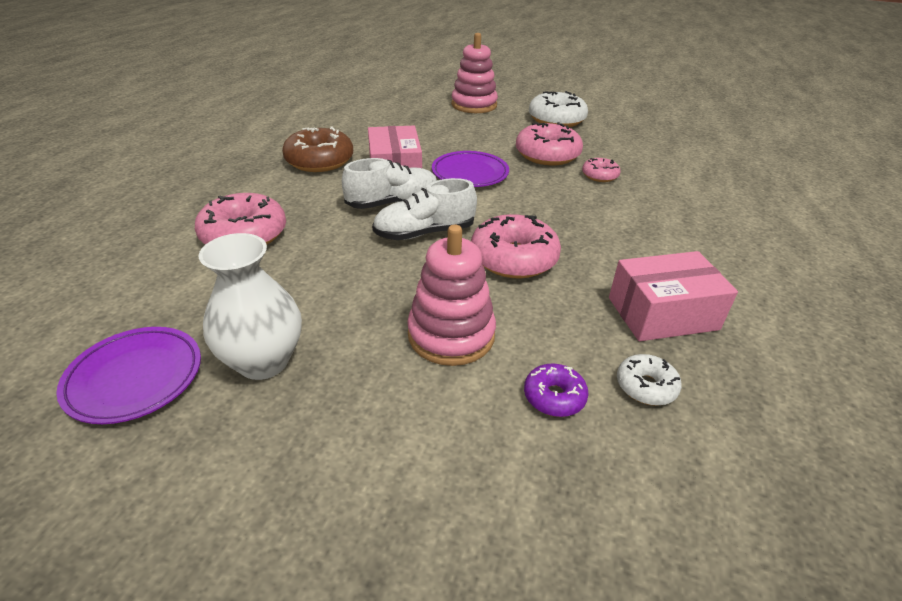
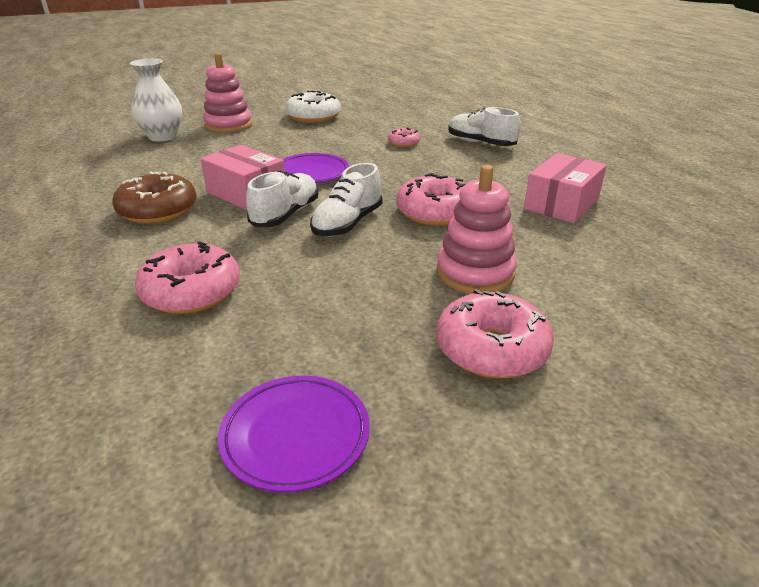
camera: 40 degrees left, 5 degrees down
(263, 361) = (381, 360): white vase -> white vase (162, 137)
(547, 155) = (347, 142): pink donut -> pink donut (491, 349)
(554, 397) = (582, 272): purple donut -> none
(646, 386) = (611, 243): white donut -> none
(683, 206) = (480, 143): none -> white shoe

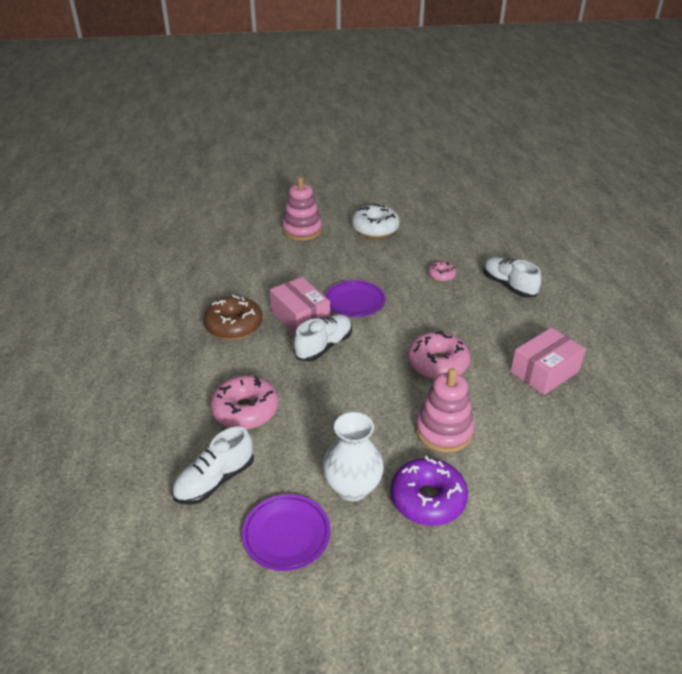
camera: 15 degrees right, 5 degrees up
(162, 137) = (248, 238): white vase -> white vase (352, 488)
(347, 223) = (366, 364): white shoe -> white shoe (214, 480)
(491, 349) = (427, 499): pink donut -> purple donut

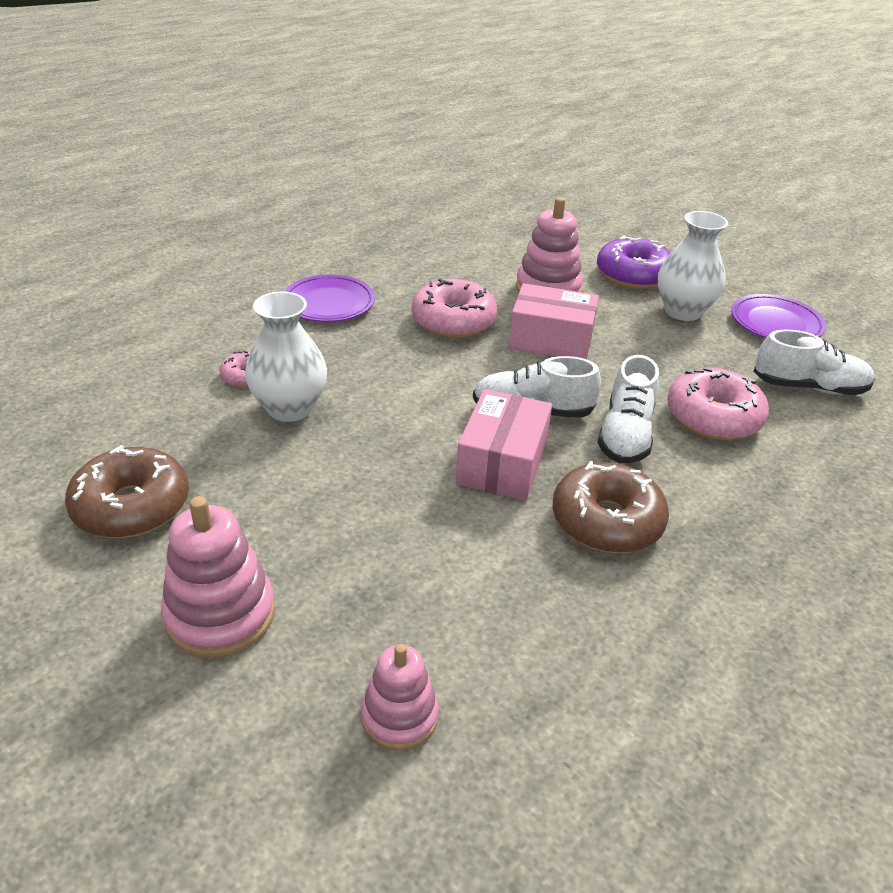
camera: 130 degrees left, 0 degrees up
(225, 245) = (399, 716): none -> pink stacking toy
(355, 302) = (403, 428): purple plate -> purple plate (329, 303)
(375, 228) = (132, 506): white donut -> brown donut
(403, 278) = (289, 408): none -> white vase
(508, 286) = (223, 318): white shoe -> white shoe (625, 434)
(544, 372) = (385, 261): pink box -> pink box (551, 340)

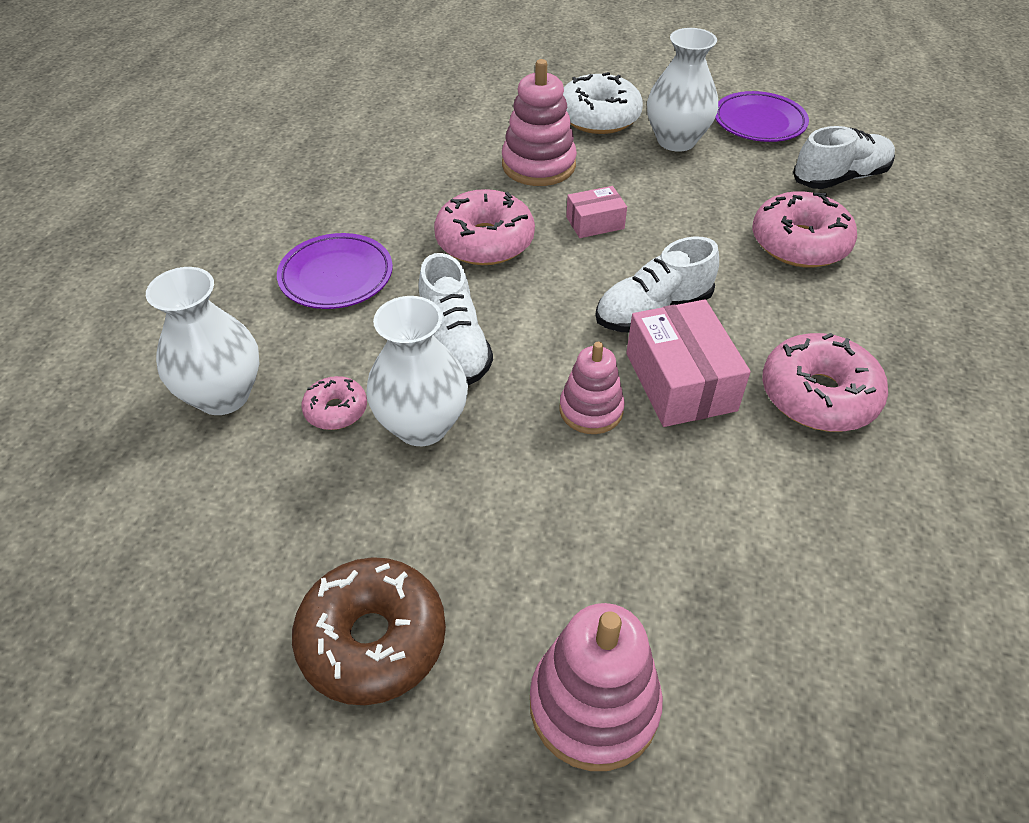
camera: 30 degrees left, 10 degrees up
(190, 340) = (223, 395): none -> white vase
(399, 716) = (850, 700): pink stacking toy -> pink stacking toy (591, 410)
(551, 340) = (595, 223): pink box -> pink box, size x0.57
(606, 521) = (818, 395): brown donut -> pink donut
(625, 434) = (750, 297): white shoe -> white shoe (454, 345)
(633, 275) = (598, 117): purple donut -> white donut

